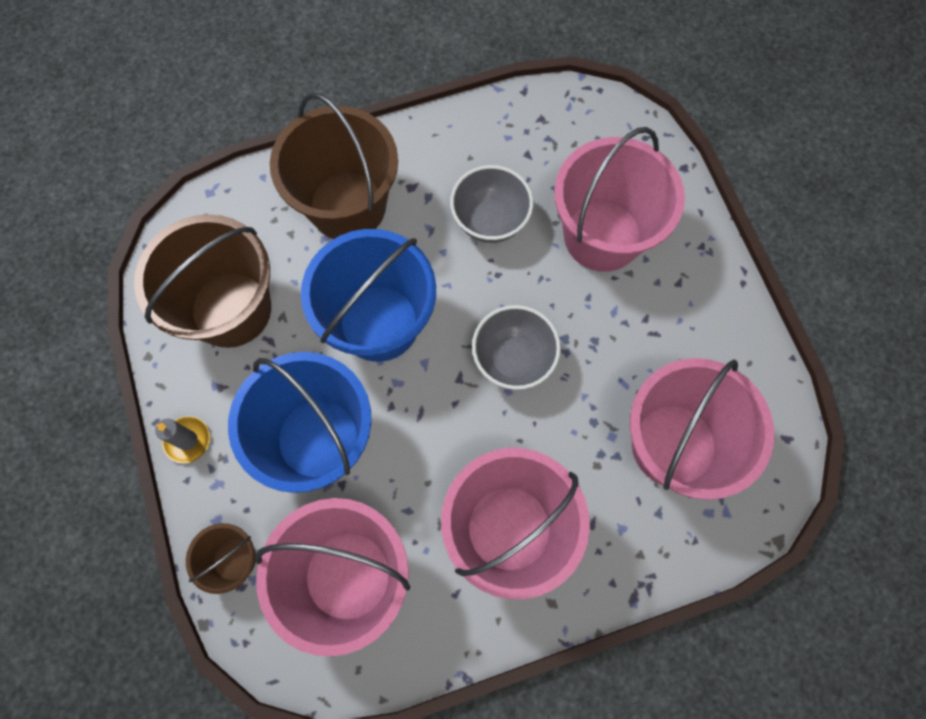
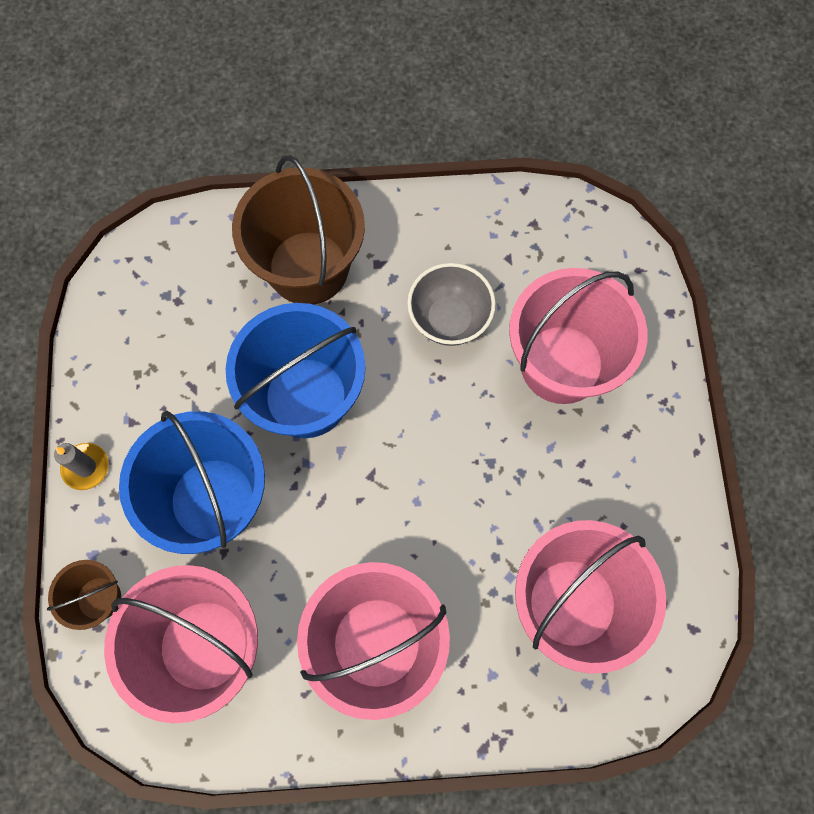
camera: 15 degrees right, 0 degrees up
(231, 309) = (163, 345): brown bucket -> none
(513, 359) = (431, 470): grey bowl -> none

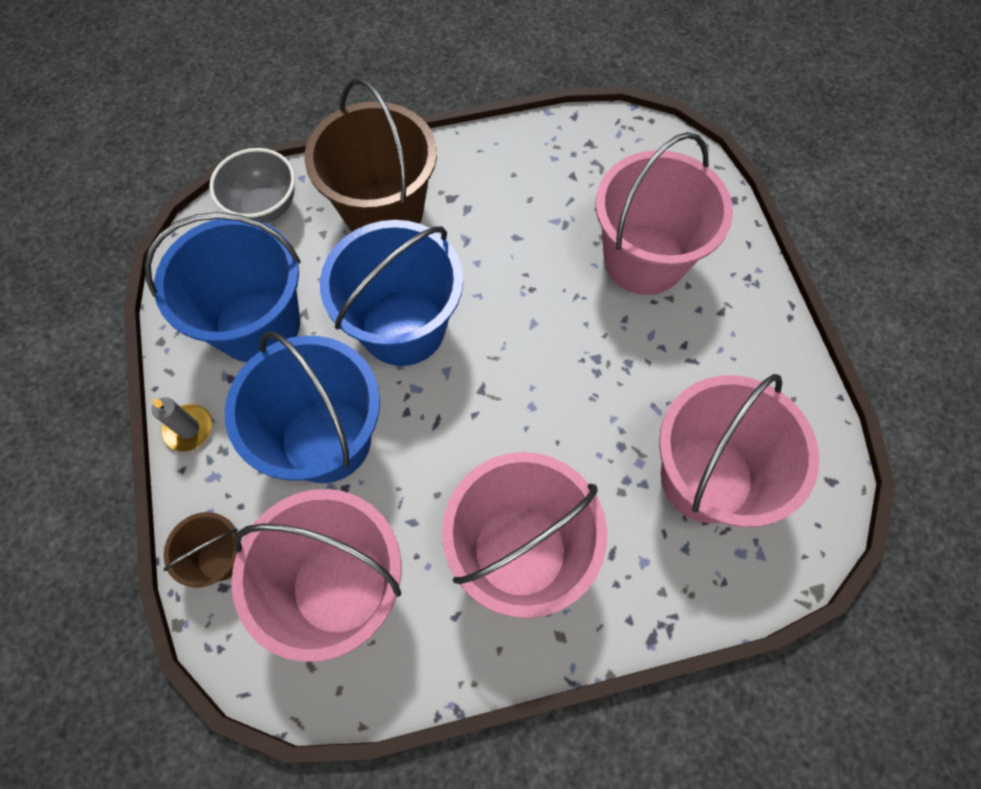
camera: 10 degrees left, 5 degrees down
(165, 370) = (258, 324): none -> blue bucket
(449, 319) = (528, 236): grey bowl -> grey bowl (264, 208)

